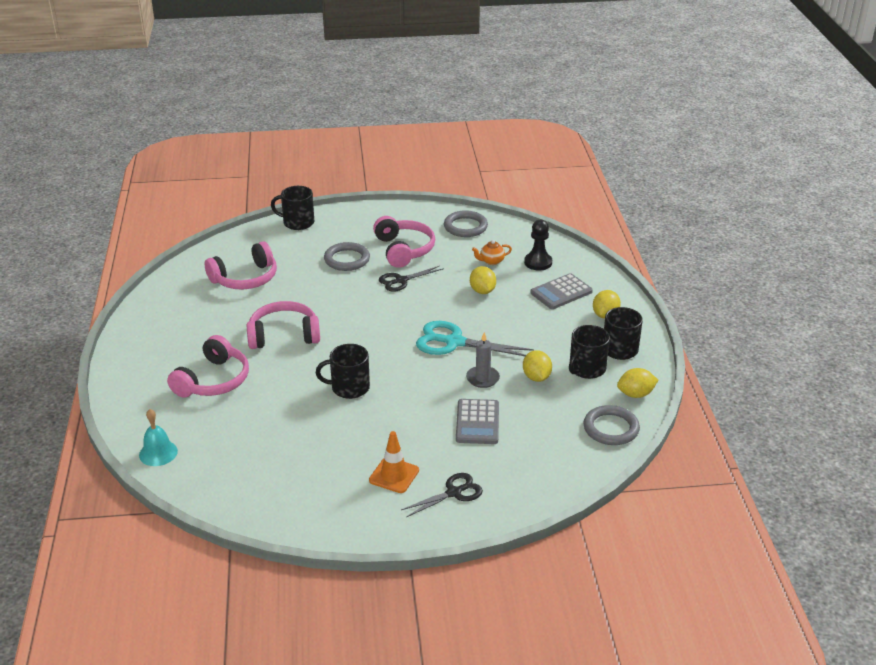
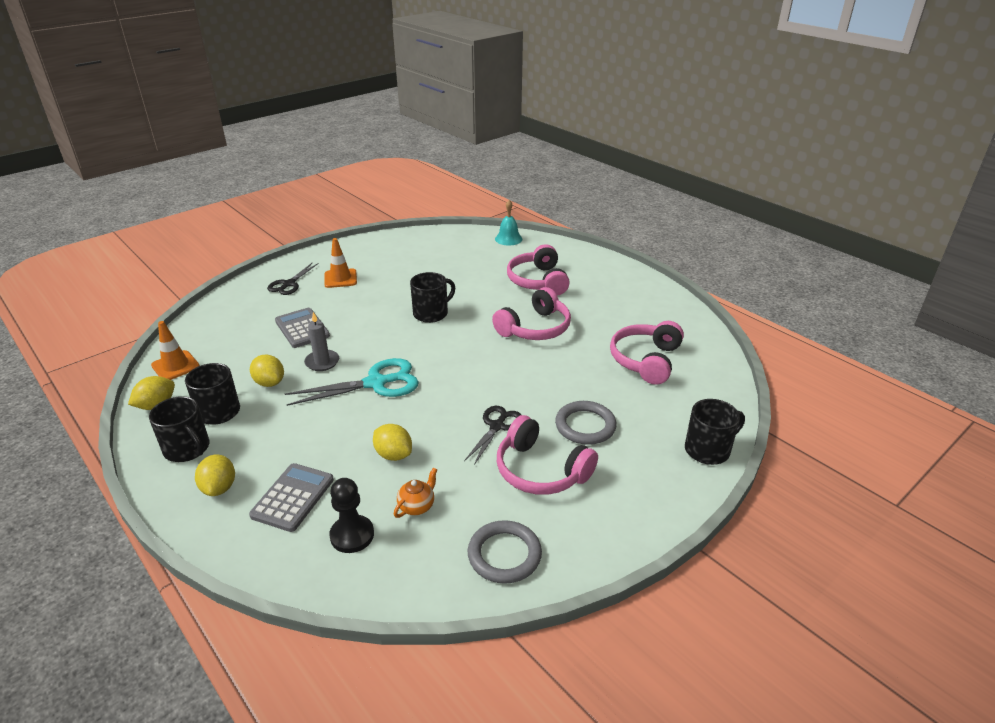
camera: 145 degrees right, 0 degrees up
(611, 428) = (175, 366): grey ring -> orange traffic cone

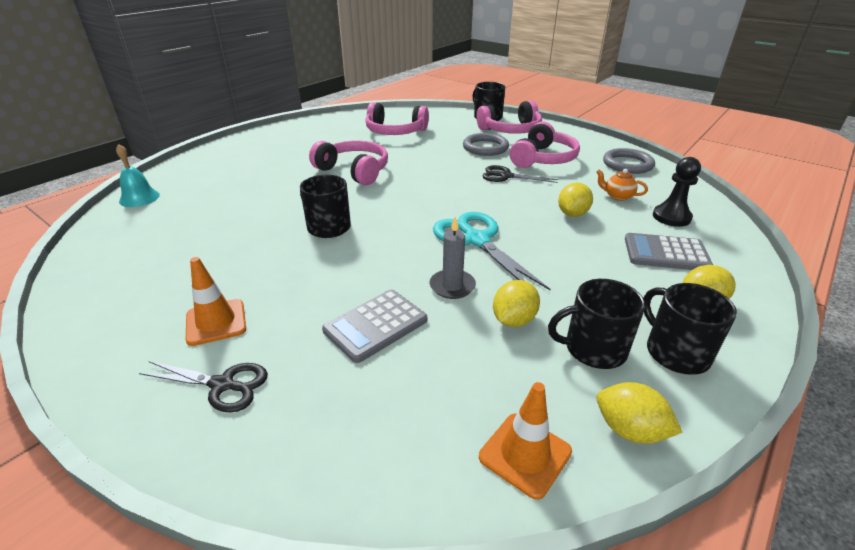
camera: 100 degrees left, 0 degrees up
(187, 449) = (676, 352): black mug -> black mug turned 60 degrees counterclockwise
(538, 281) = (258, 175): pink headphones -> pink headphones (511, 130)

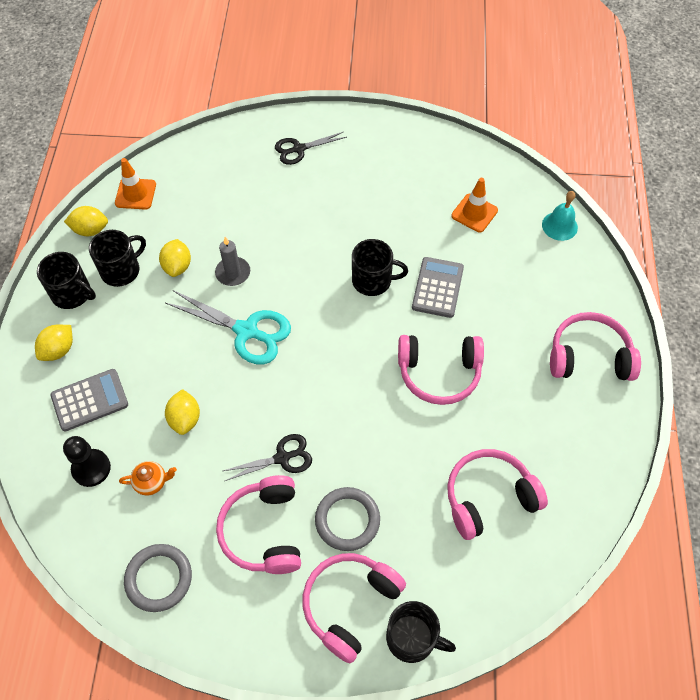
camera: 145 degrees right, 25 degrees up
(216, 322) = (346, 172): orange traffic cone -> orange traffic cone (474, 213)
(256, 147) = (589, 356): none -> pink headphones
(375, 325) = (256, 218): grey calculator -> grey calculator (437, 288)

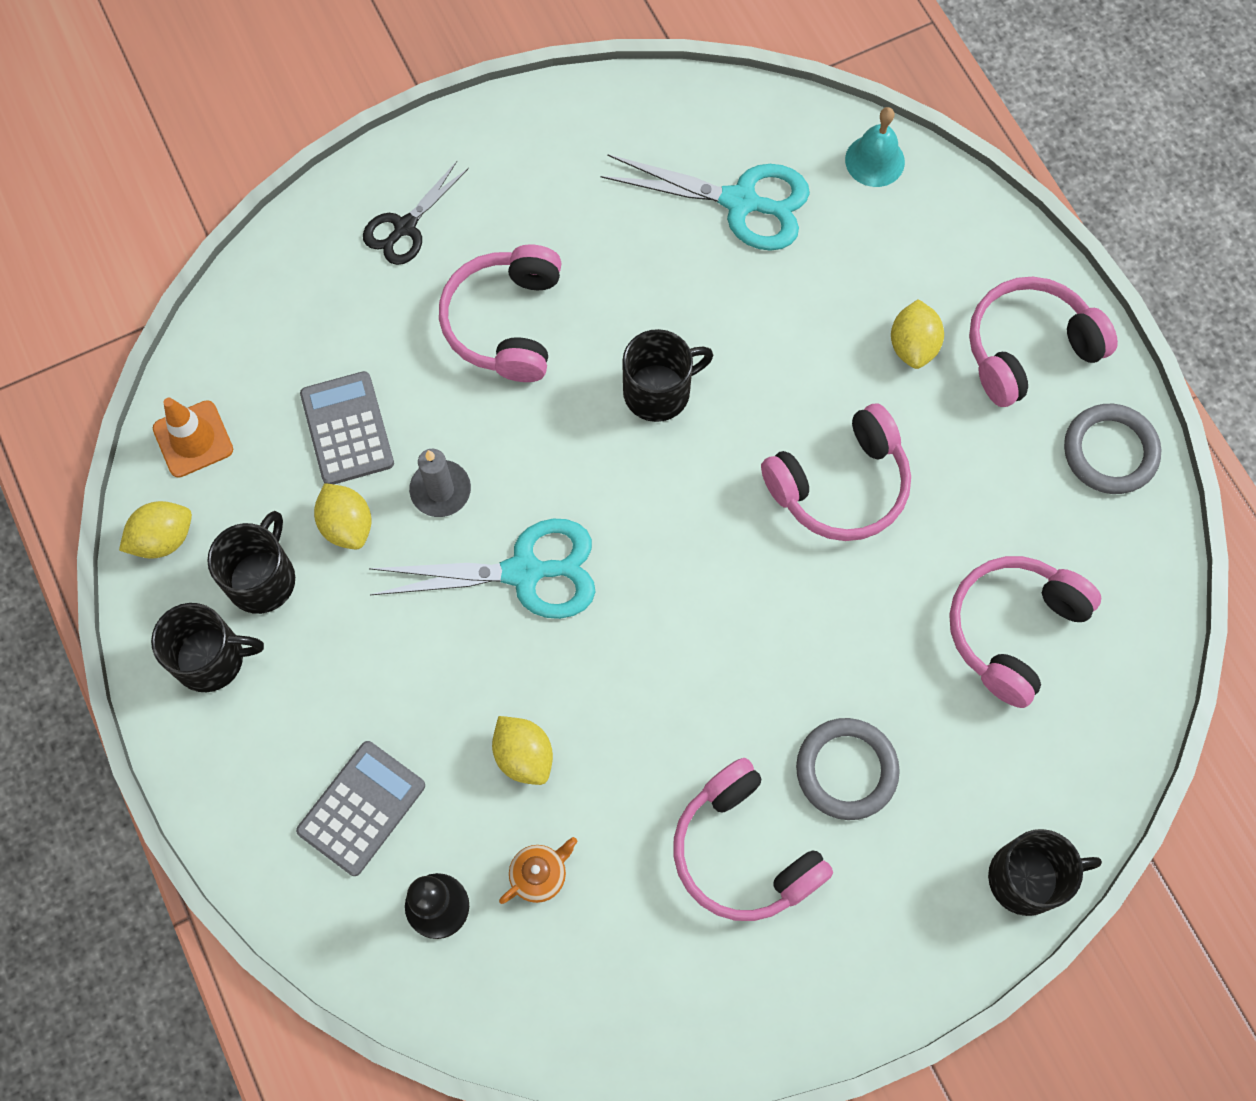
camera: 30 degrees left, 10 degrees up
(59, 350) = (256, 759): yellow lemon -> yellow lemon (913, 345)
(159, 578) = (644, 1001): grey ring -> grey ring (1110, 451)
(282, 458) = (701, 733): black scissors -> none
(349, 604) = (921, 882): pink headphones -> pink headphones (505, 322)
(437, 288) = (759, 353): grey calculator -> grey calculator (347, 429)
(474, 213) = (740, 202): orange traffic cone -> turquoise scissors

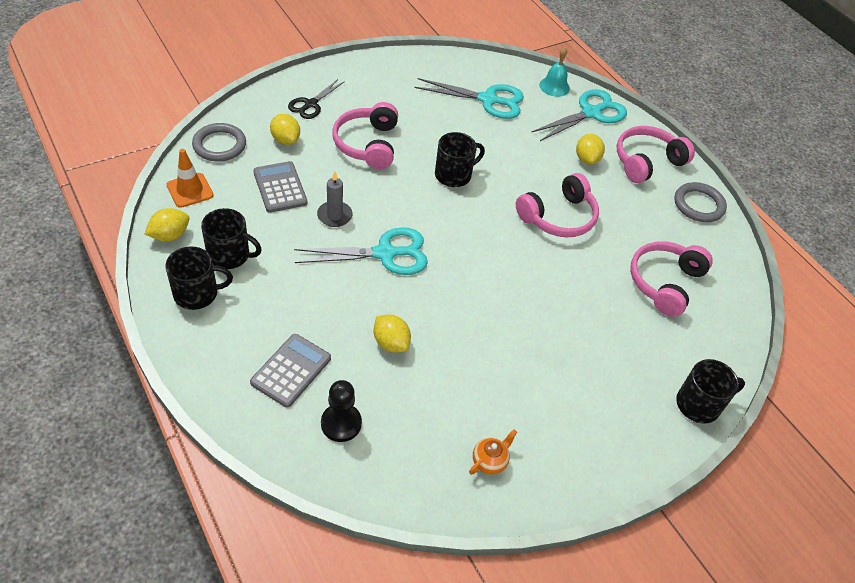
camera: 10 degrees left, 20 degrees down
(262, 579) = (229, 255): black mug -> black mug turned 90 degrees clockwise
(347, 525) = (280, 231): yellow lemon -> yellow lemon (285, 140)
(539, 875) = (405, 405): orange teapot -> orange teapot (489, 461)
(743, 851) = (529, 392): pink headphones -> none
(846, 770) = (583, 350): grey ring -> grey ring (219, 145)
(938, 228) = (591, 113): none -> turquoise scissors

